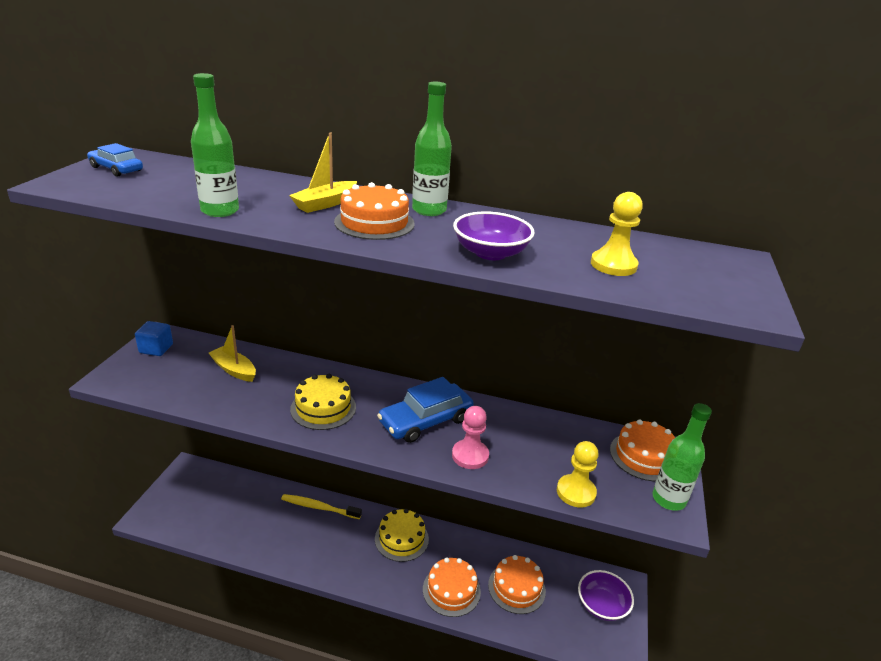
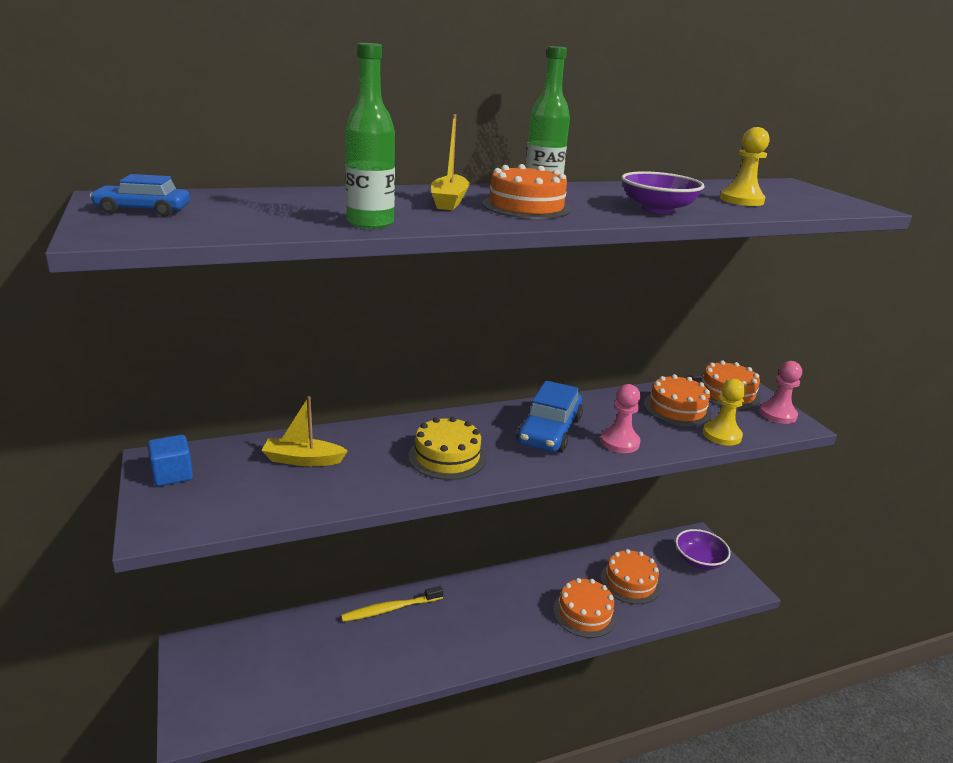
camera: 35 degrees left, 5 degrees down
(401, 539) = (499, 595): yellow cake -> none
(567, 449) = (677, 409): none -> orange cake
(668, 499) = (777, 414): green bottle -> pink pawn

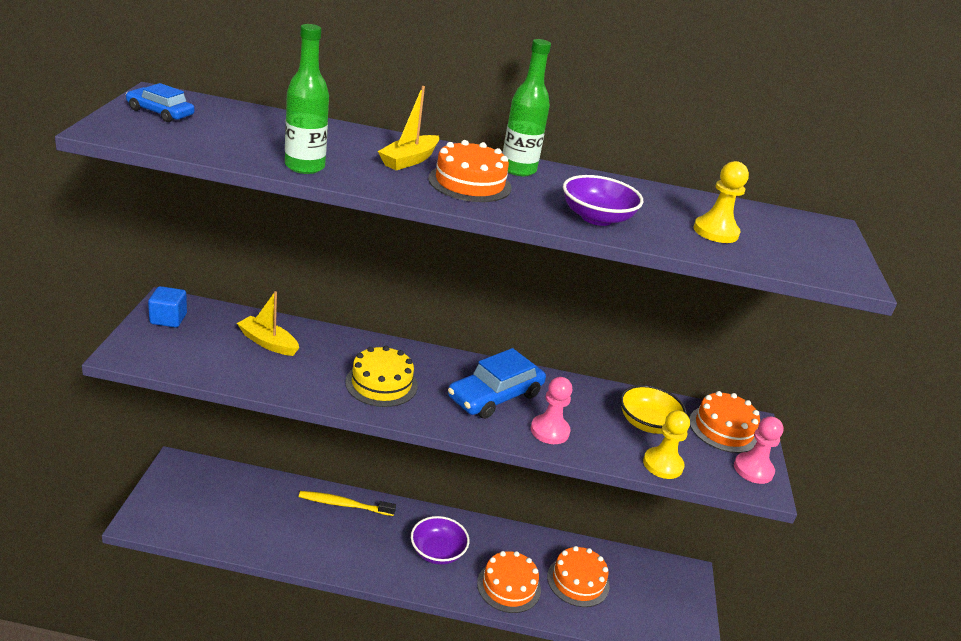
camera: 25 degrees right, 5 degrees up
(677, 409) = (647, 423): orange cake -> yellow bowl
(699, 561) = (669, 595): purple bowl -> purple bowl (437, 552)

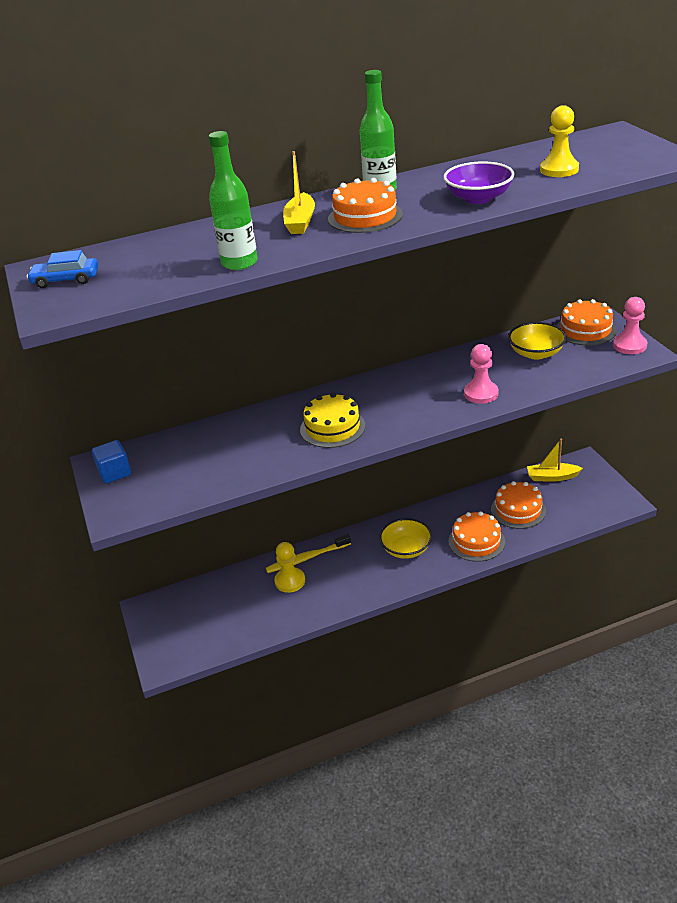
camera: 20 degrees left, 5 degrees up
(268, 343) = (214, 446): yellow boat -> yellow boat (552, 477)
(437, 552) = (406, 549): purple bowl -> yellow bowl
(495, 396) = (419, 391): blue car -> none
(662, 464) = (574, 374): yellow pawn -> yellow pawn (290, 581)

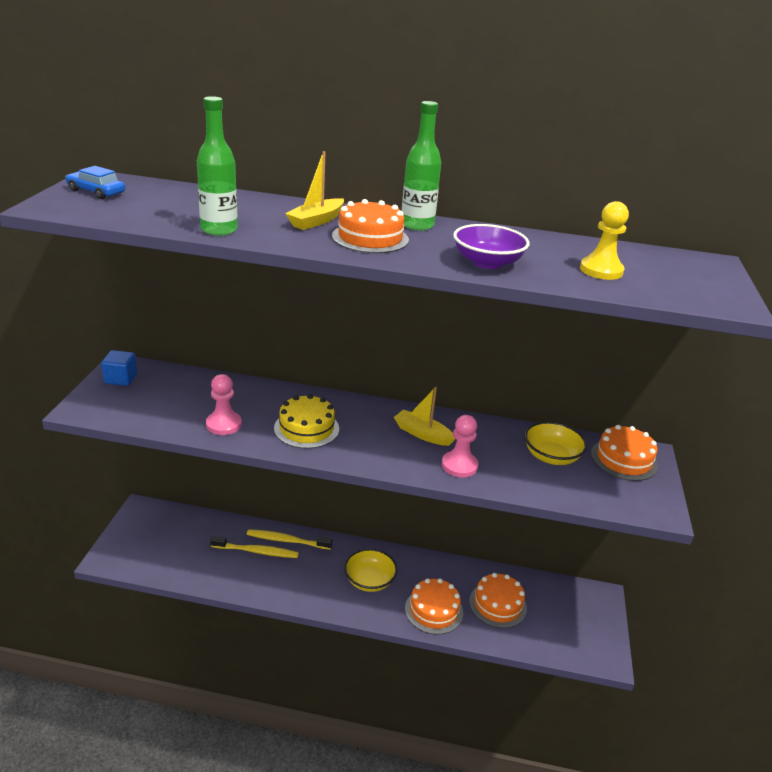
camera: 25 degrees right, 5 degrees down
(290, 581) = (256, 551): yellow pawn -> yellow toothbrush
(552, 477) = (558, 593): yellow boat -> yellow boat (422, 434)
(629, 345) = (651, 495): pink pawn -> pink pawn (224, 424)

